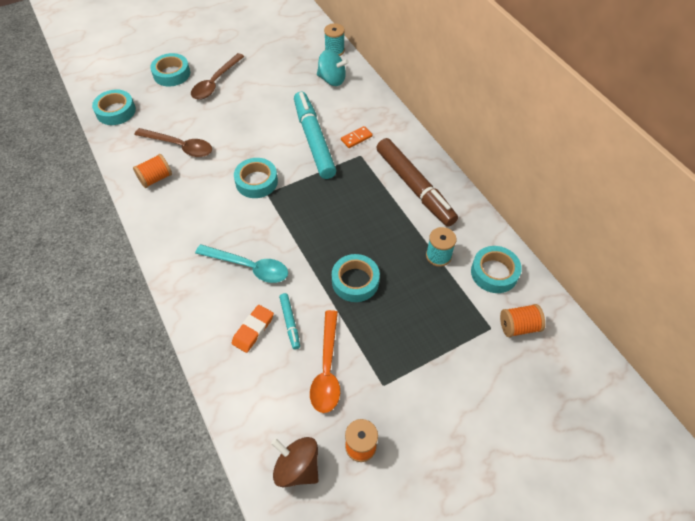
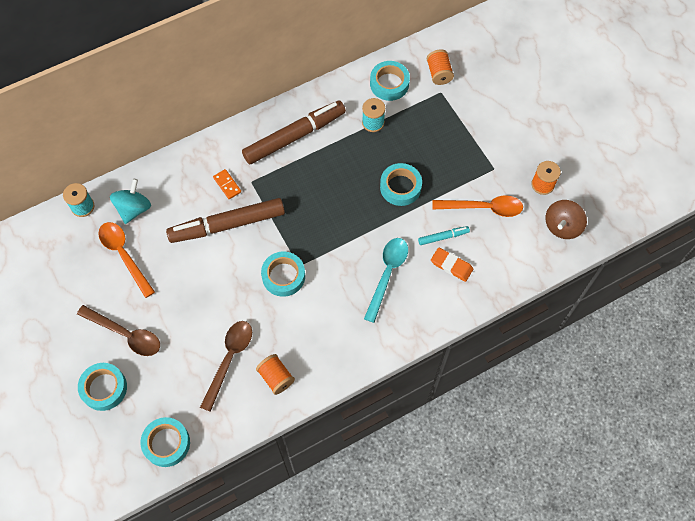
camera: 90 degrees left, 10 degrees up
(287, 77) = (124, 255): none -> orange spoon
(314, 140) = (227, 225): turquoise marker -> brown marker

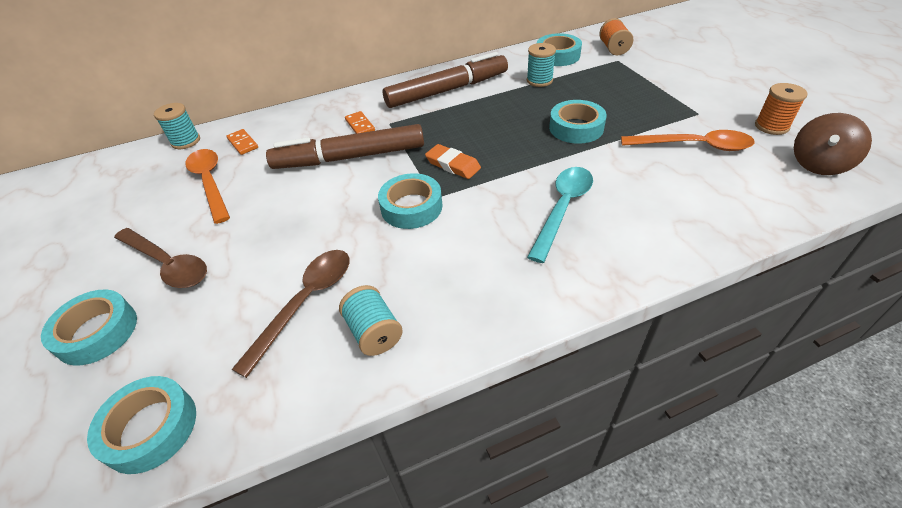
camera: 10 degrees right, 20 degrees down
(134, 209) = (243, 143): turquoise spinning top -> orange domino
(276, 377) = (374, 332): orange spool -> turquoise spool
(443, 237) = (641, 172): turquoise marker -> none
(451, 265) = (660, 201): orange eraser -> orange eraser (453, 165)

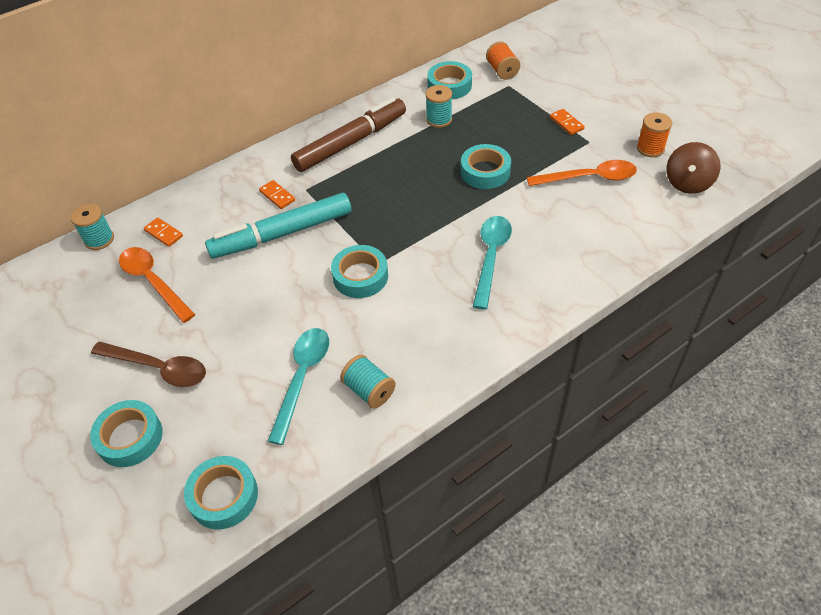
camera: 15 degrees left, 5 degrees up
(305, 303) = (302, 378): brown spoon -> turquoise spoon
(350, 157) = (282, 234): brown marker -> turquoise marker
(453, 165) = (383, 227): orange eraser -> none
(674, 95) = (566, 123): none -> orange domino

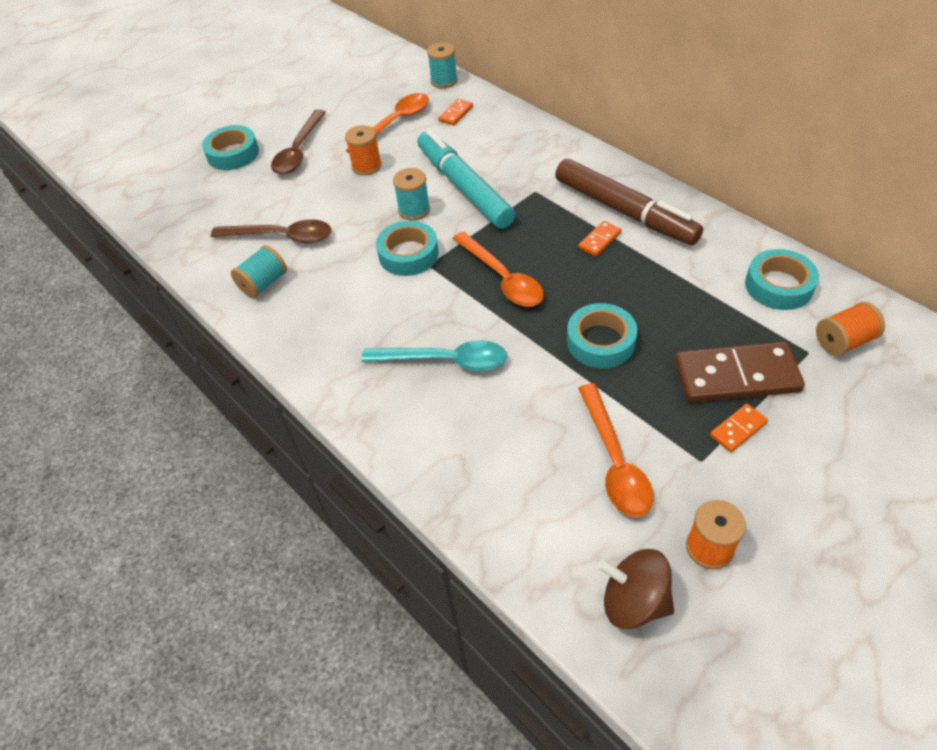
camera: 85 degrees right, 0 degrees up
(216, 306) = (366, 166): none -> orange spool
(223, 496) = (171, 215): turquoise tape -> none
(277, 196) = (520, 173): orange domino -> orange domino (599, 240)
(302, 378) = (281, 236): turquoise spoon -> brown spoon
(407, 217) = (502, 278): none -> orange spoon
(439, 119) = (696, 284): turquoise spool -> turquoise spool (414, 210)
(524, 116) = (736, 376): none -> brown domino

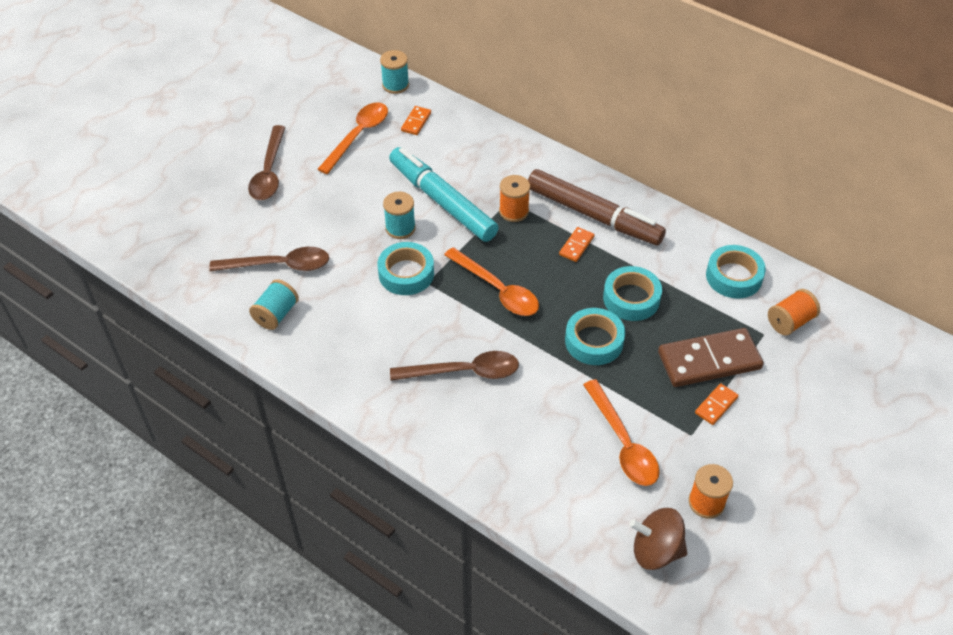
camera: 15 degrees left, 0 degrees up
(233, 154) = (202, 179): turquoise tape -> turquoise tape (631, 298)
(366, 166) = (342, 184): orange spool -> orange spool (514, 211)
(445, 361) = (464, 372): turquoise spoon -> brown spoon

